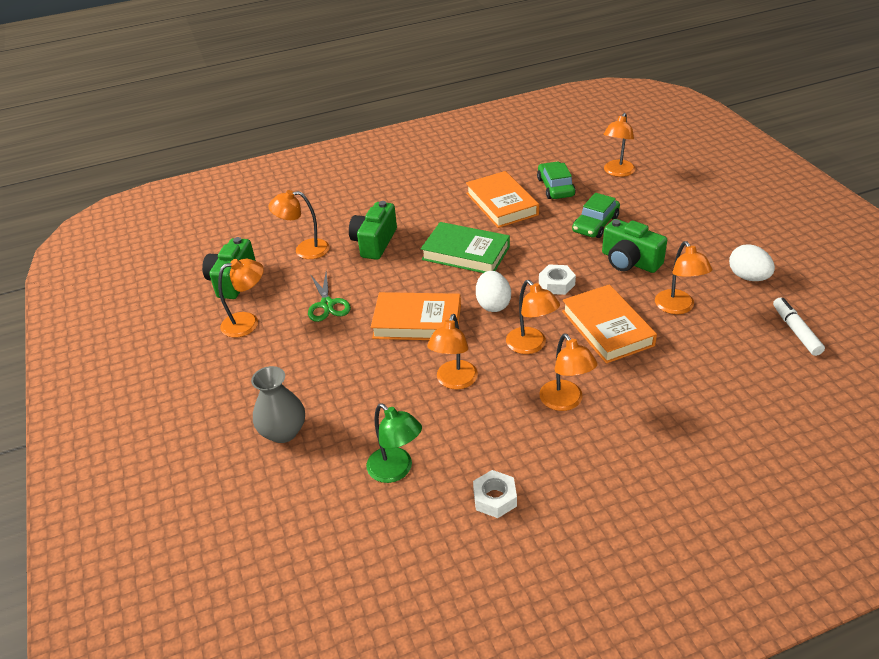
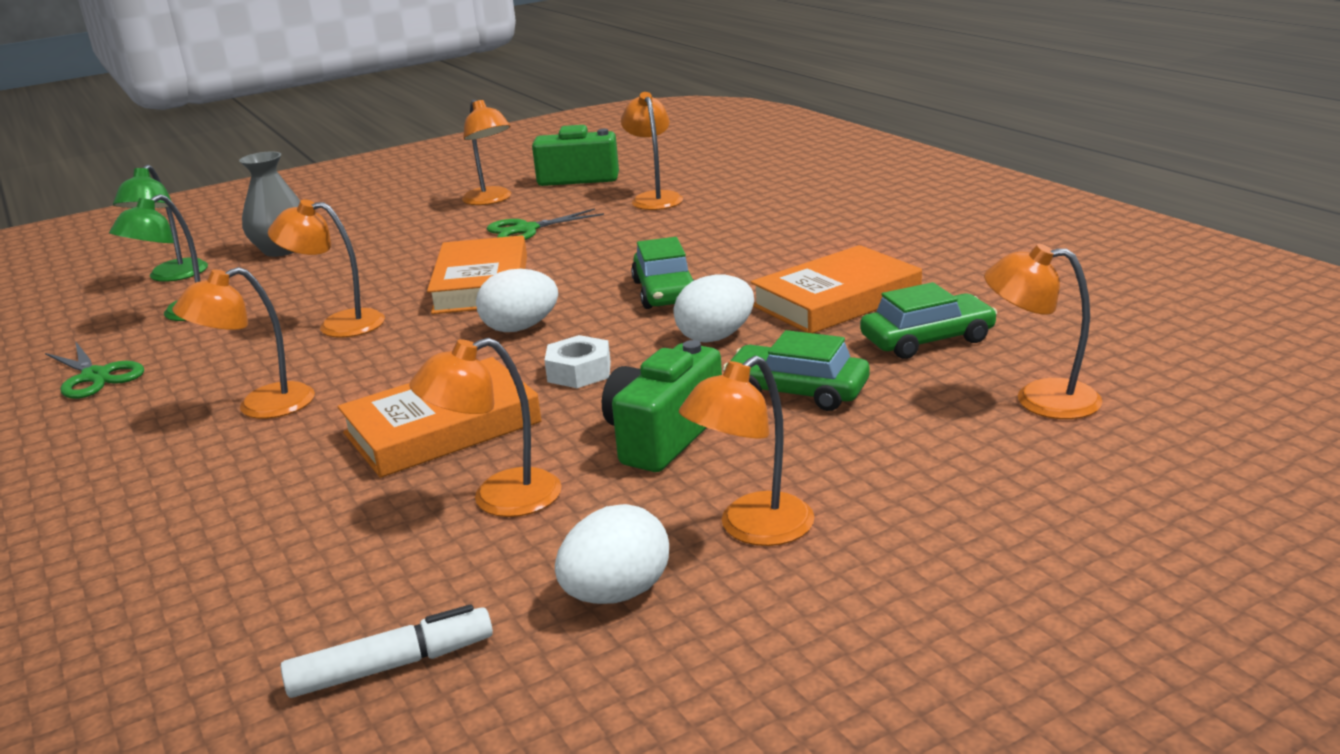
camera: 80 degrees right, 15 degrees down
(304, 495) = (173, 276): none -> green lamp
(374, 242) = (682, 231): green camera -> none
(465, 253) = (665, 292): green book -> green car
(494, 498) = (96, 376): white nut -> green scissors
(531, 241) = (715, 337): none -> white egg
(531, 346) = (406, 368): orange lamp -> orange lamp (752, 529)

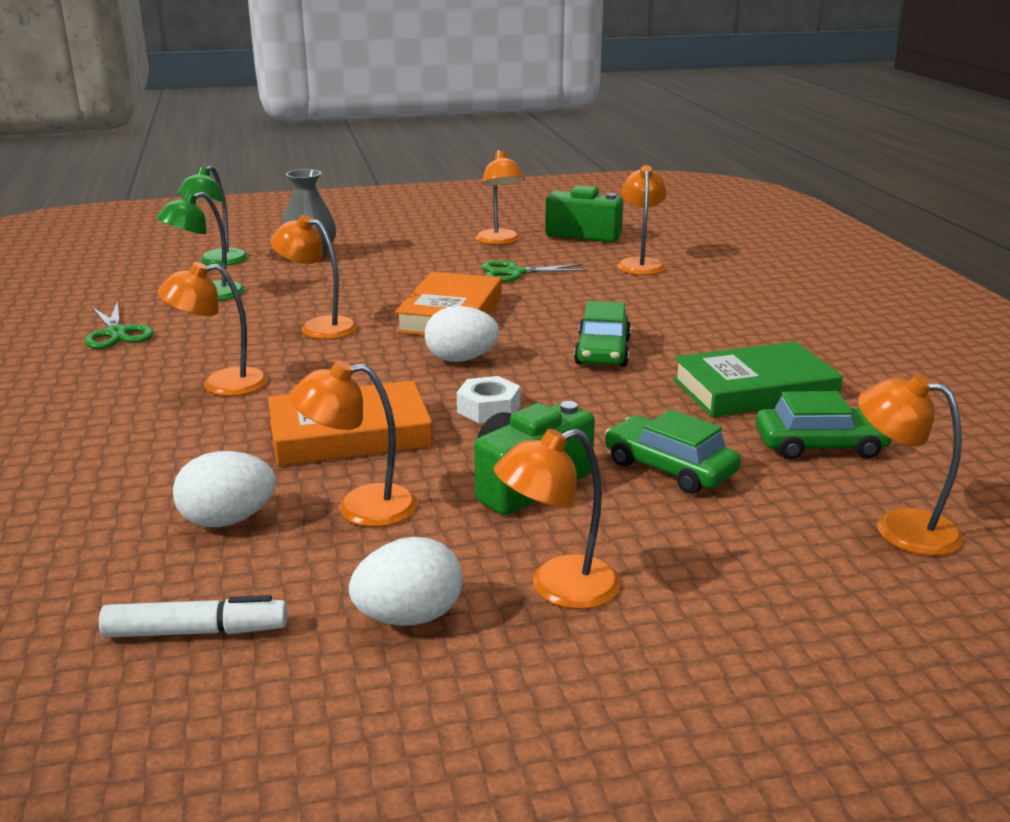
camera: 15 degrees right, 0 degrees up
(715, 337) = (624, 402): white egg -> white egg (228, 520)
(836, 300) = (754, 389): orange book -> green book

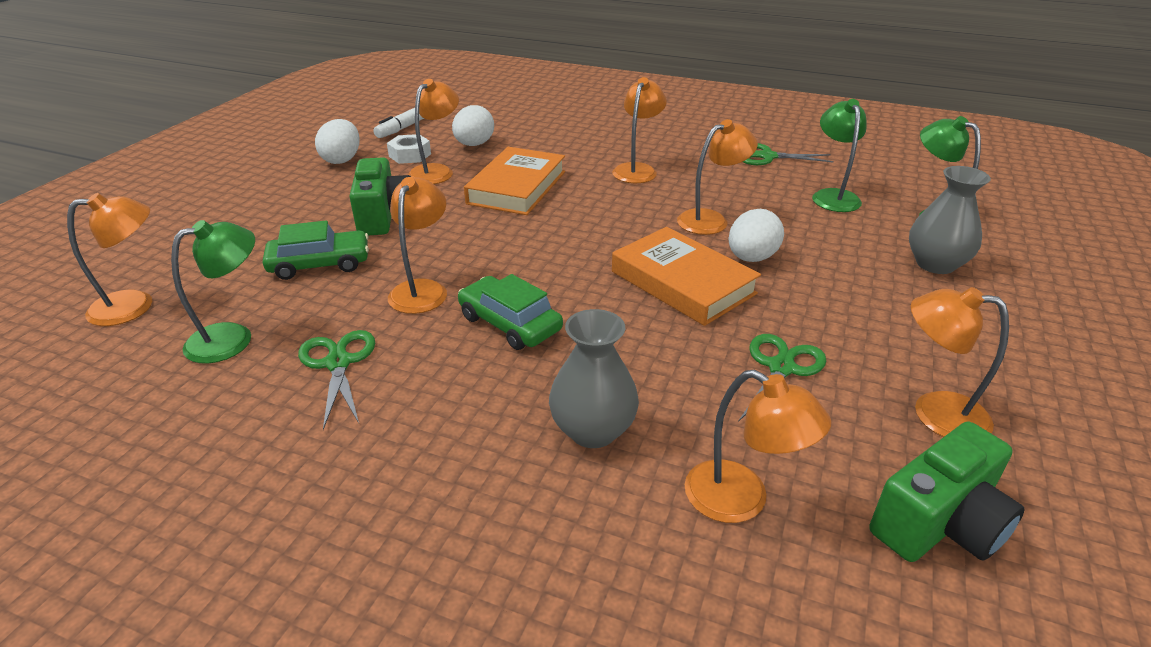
camera: 125 degrees right, 10 degrees up
(461, 359) = (577, 254): white egg -> white egg (751, 258)
(488, 409) = (484, 236): white nut -> white nut (410, 155)
(558, 588) = (298, 192): orange lamp -> orange lamp (422, 289)
(656, 300) = (593, 430): none -> grey vase
(754, 389) = (338, 363): green book -> green scissors
(820, 445) = (233, 338): green car -> green lamp

